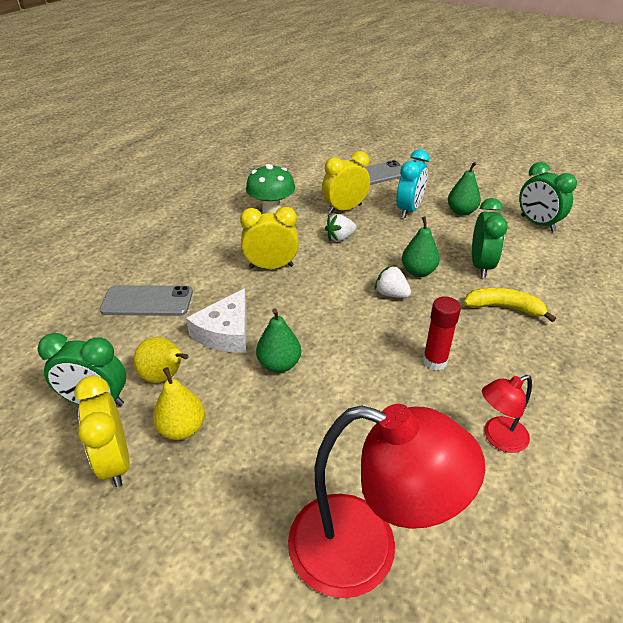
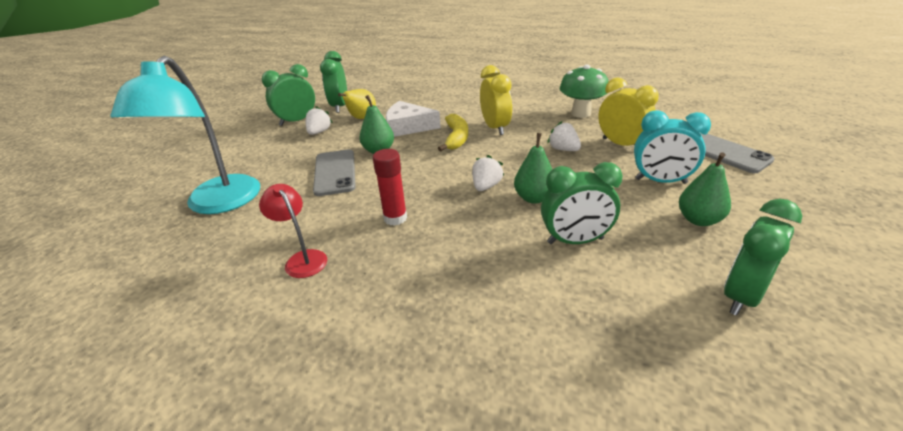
camera: 80 degrees right, 5 degrees down
(115, 461) = (297, 121): yellow clock -> green clock
(147, 301) = (431, 98): grey phone -> grey phone (335, 172)
(182, 428) = (319, 132): yellow pear -> white strawberry
(365, 550) = (217, 204): red lamp -> turquoise lamp
(504, 308) = (497, 261): yellow banana -> yellow banana (456, 138)

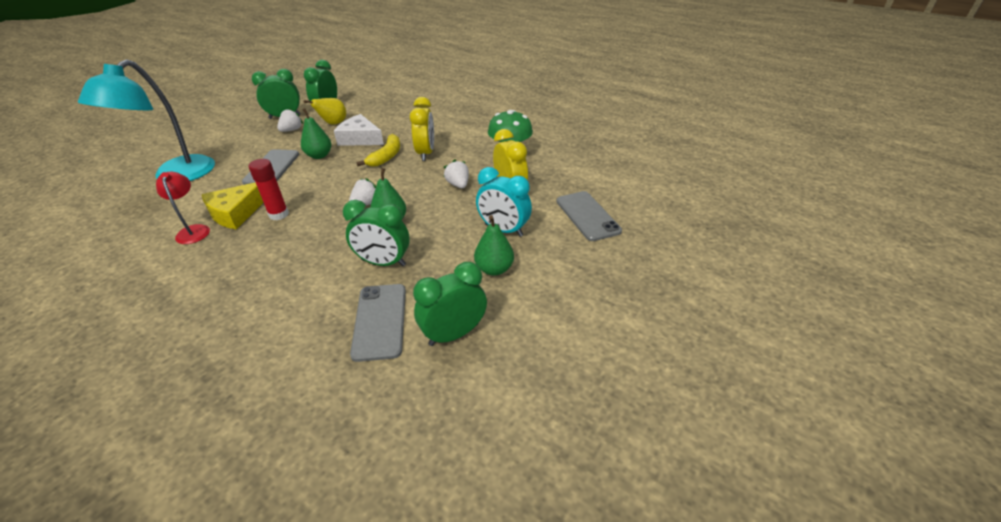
camera: 15 degrees right, 5 degrees up
(339, 227) = (236, 213): none -> yellow cheese
(646, 304) = (380, 321): none -> grey phone

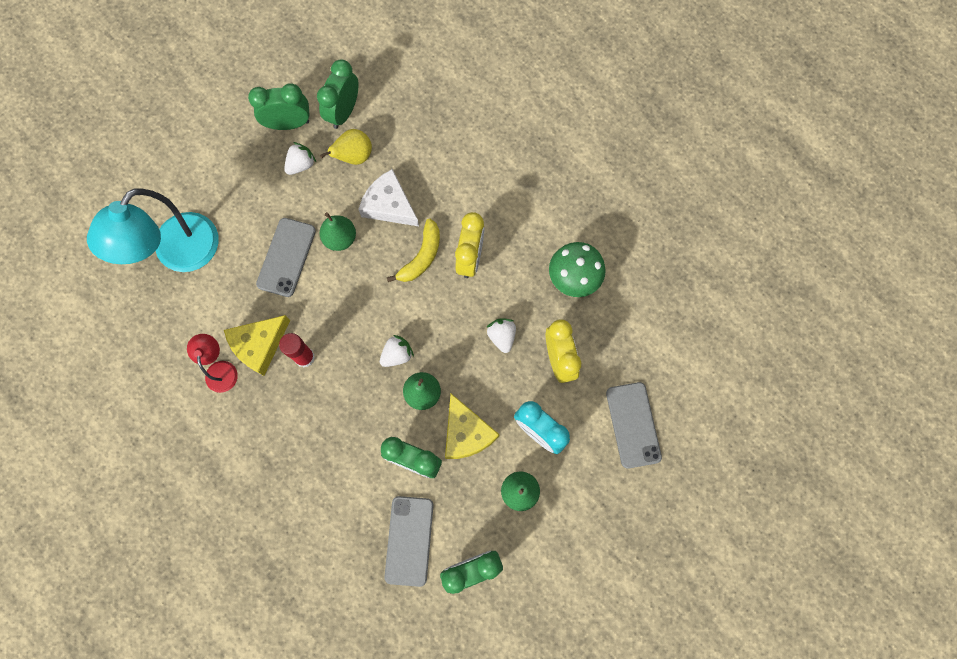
camera: 10 degrees right, 35 degrees up
(434, 239) = (466, 433): none -> yellow cheese

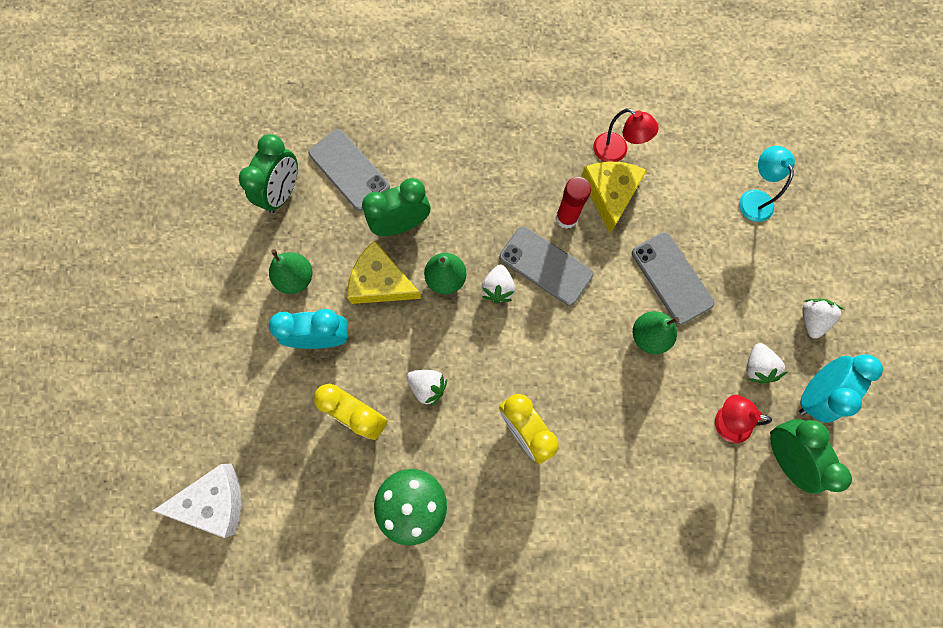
camera: 135 degrees right, 0 degrees up
(178, 254) = (753, 198): turquoise lamp -> turquoise lamp, size x0.49
(239, 158) = (811, 319): none -> white strawberry
(288, 124) = (813, 393): green clock -> turquoise clock
(354, 156) = (724, 421): yellow pear -> red lamp
(389, 205) = (643, 407): white cheese -> white cheese (214, 501)
(421, 257) = (566, 389): yellow banana -> none
(633, 425) = (245, 419): grey phone -> grey phone (546, 265)

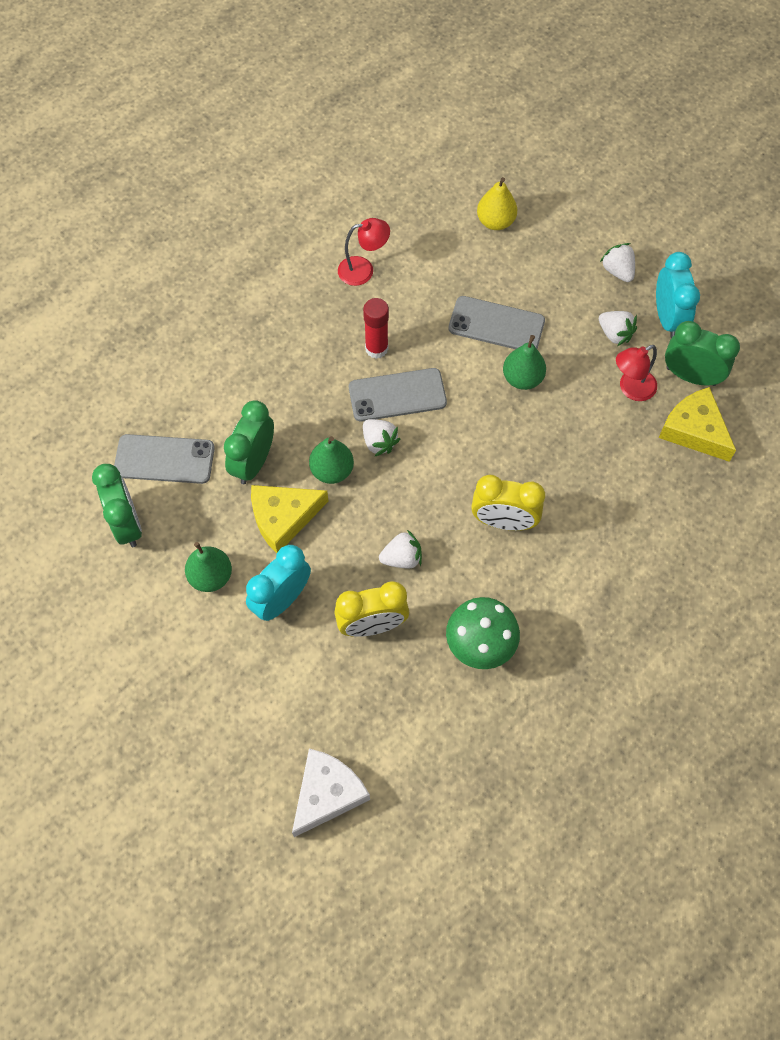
camera: 45 degrees left, 10 degrees down
(610, 194) = (391, 304): yellow cheese -> yellow cheese (694, 430)
(753, 198) = (495, 221): turquoise lamp -> yellow pear

